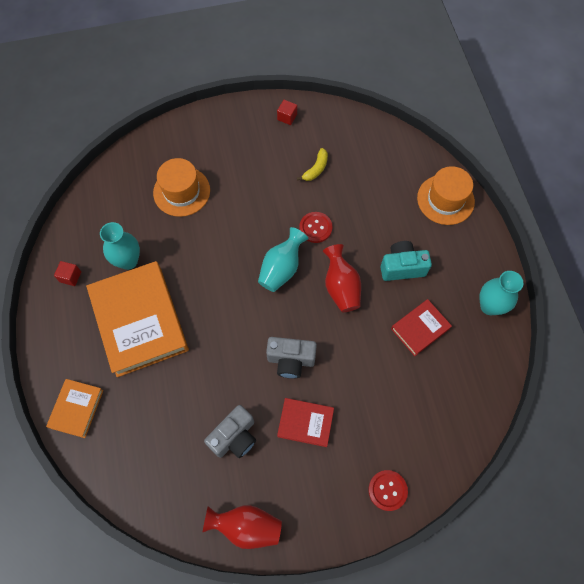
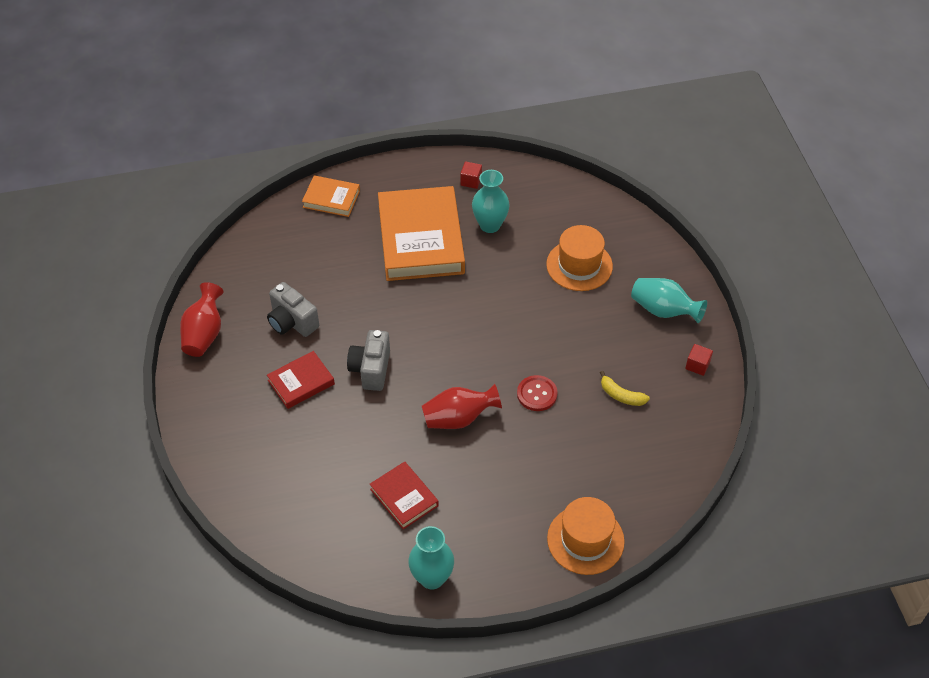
camera: 90 degrees right, 15 degrees down
(139, 321) = (421, 239): orange book -> orange book turned 75 degrees counterclockwise
(282, 268) = (482, 361): turquoise vase -> turquoise vase (663, 310)
(305, 423) = (301, 382): red book -> red book turned 45 degrees clockwise
(387, 490) = (222, 454): red button -> none
(402, 267) = (485, 483): turquoise camera -> none

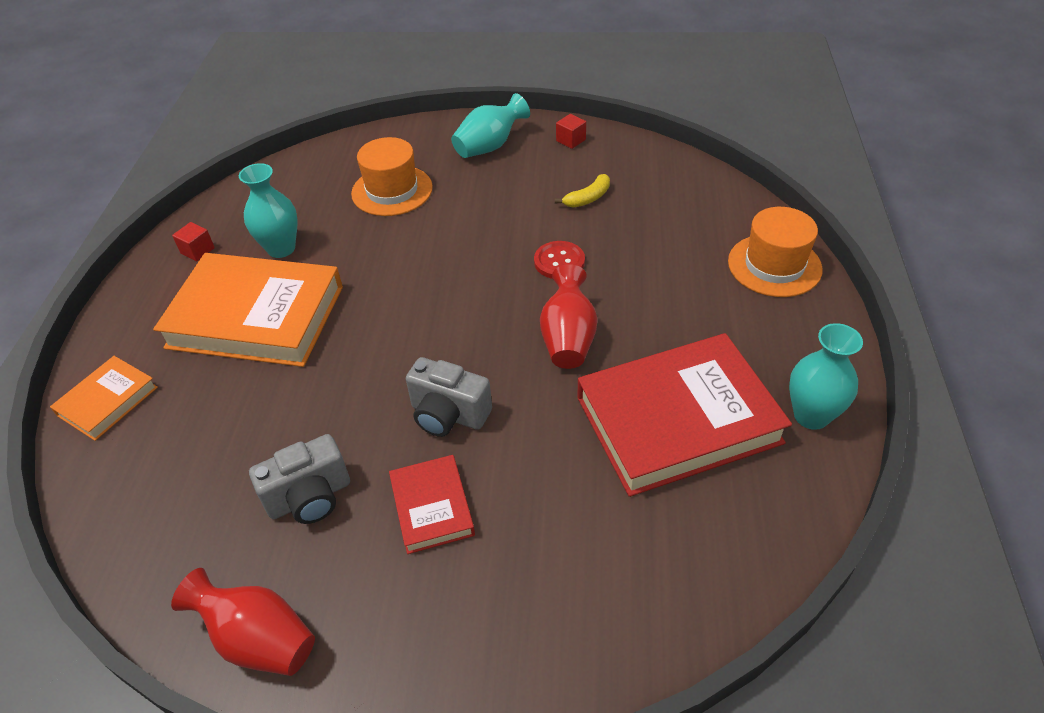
camera: 70 degrees left, 5 degrees down
(404, 497) = (678, 420): red book -> red book, size x2.03

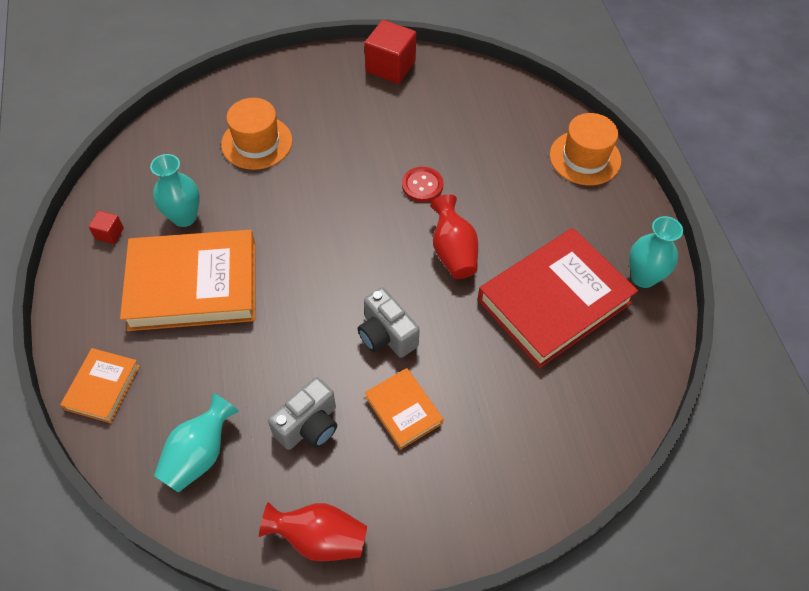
camera: 20 degrees left, 10 degrees up
(432, 507) = (403, 410): red book -> orange book
(448, 414) = (386, 335): grey camera -> grey camera turned 45 degrees clockwise
(490, 146) = (324, 84): turquoise vase -> turquoise vase (199, 454)
(571, 140) = (390, 66): red cube -> red cube, size x2.05
(588, 198) = (424, 122): yellow banana -> none

